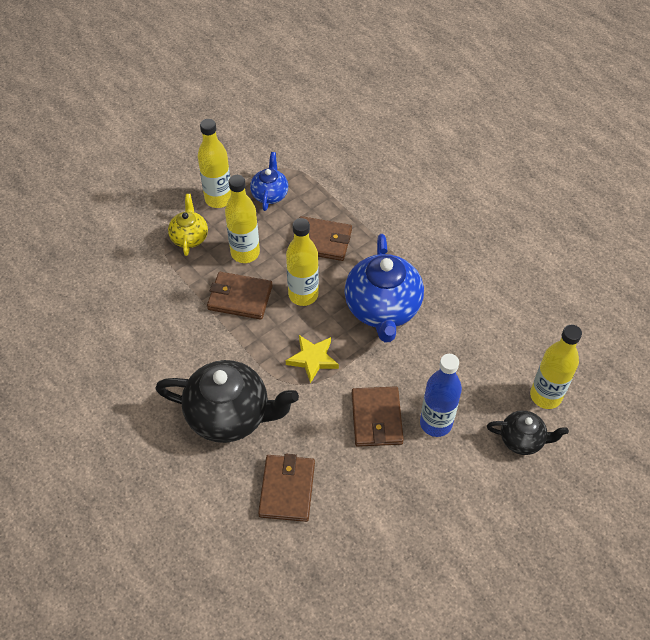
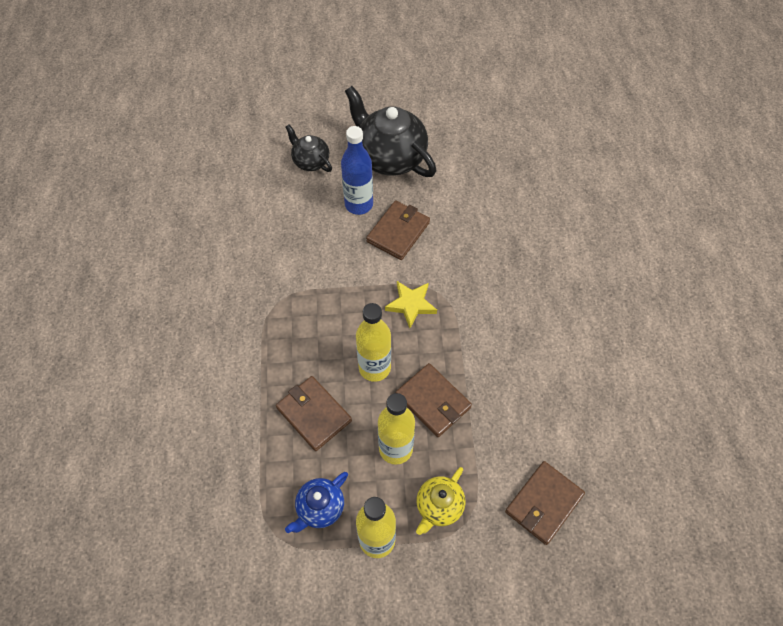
camera: 145 degrees left, 5 degrees up
(230, 415) = (509, 299): black teapot -> black teapot (390, 157)
(287, 489) = (500, 223): brown wallet -> brown wallet (543, 503)
(382, 309) = (318, 312): blue teapot -> none
(545, 396) = (265, 177): yellow bottle -> none

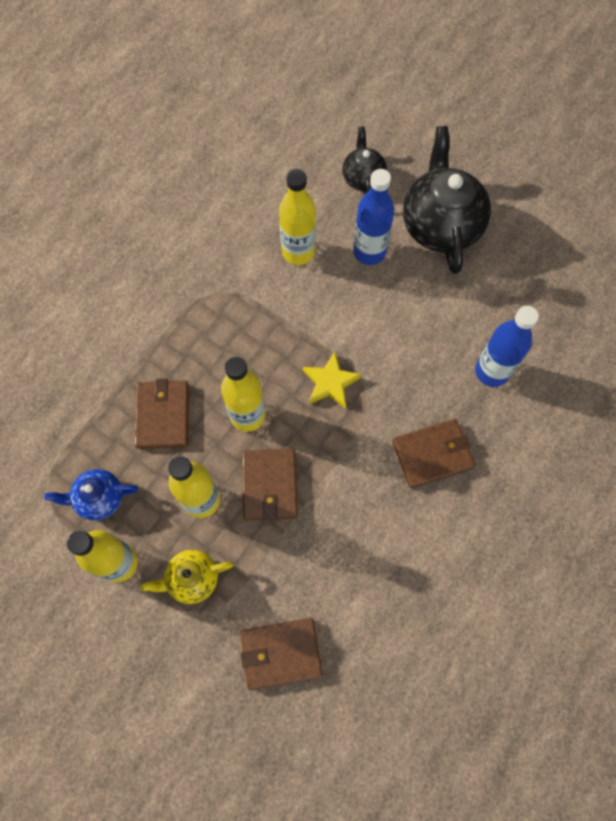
camera: 40 degrees right, 10 degrees up
(310, 237) = (298, 252): none -> yellow bottle
(398, 232) = (381, 305): brown wallet -> brown wallet (432, 454)
(505, 223) = (491, 371): none -> blue bottle

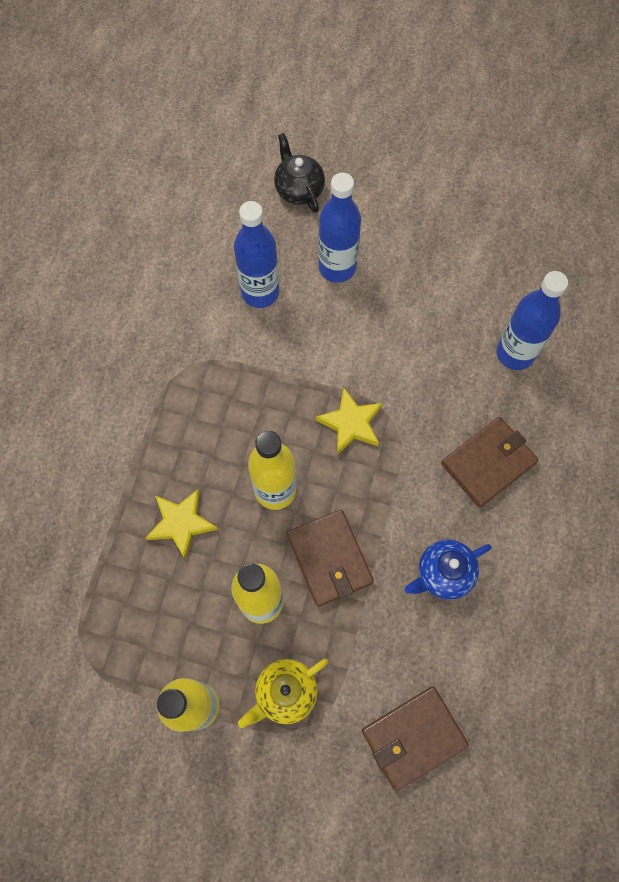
camera: 20 degrees left, 0 degrees up
(99, 498) = (145, 642): blue teapot -> blue teapot (443, 573)
(163, 415) = (181, 523): brown wallet -> yellow star
(298, 252) = (260, 292): yellow bottle -> blue bottle
(440, 225) = (401, 214): black teapot -> none

